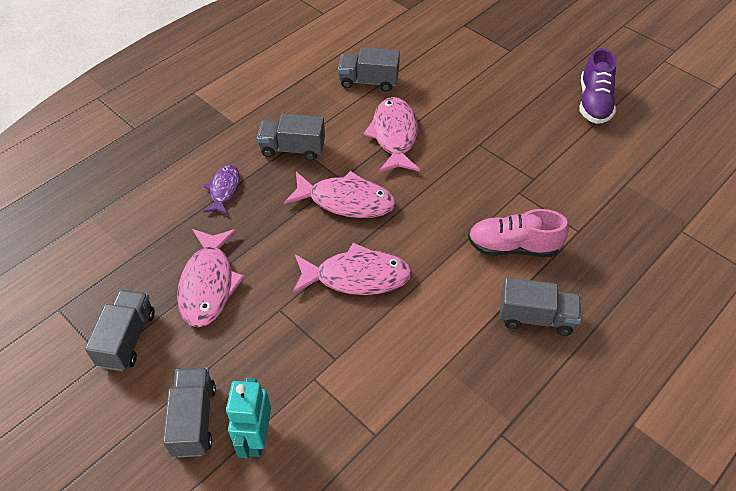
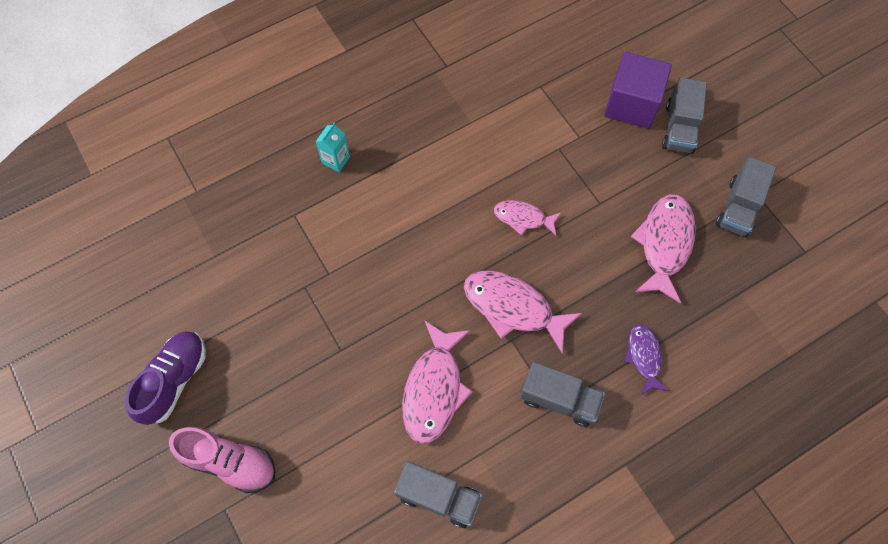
camera: 165 degrees left, 15 degrees up
(224, 190) = (644, 357): purple fish -> purple fish turned 150 degrees clockwise
(256, 438) = (631, 104): turquoise robot -> purple cube
(356, 277) = (523, 218): pink fish -> pink fish, size x0.59
(513, 247) = (365, 213): pink shoe -> pink shoe (230, 462)
(535, 317) = (377, 143): grey truck -> none
(569, 289) = (336, 160): none -> turquoise carton

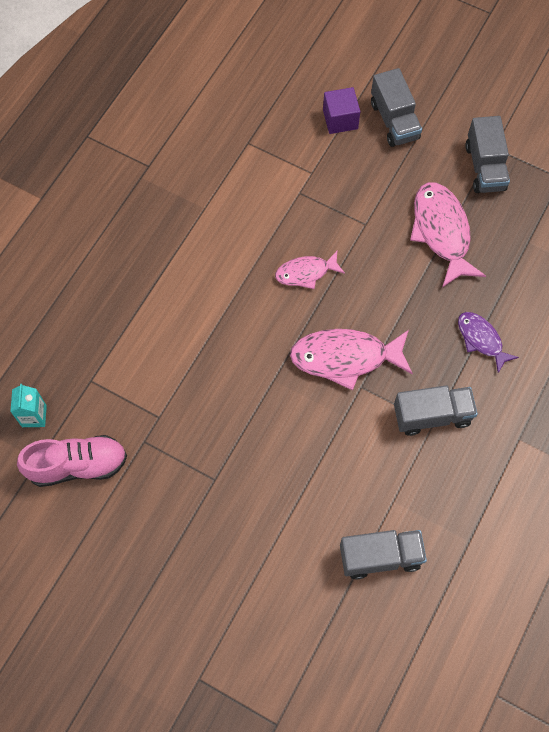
camera: 30 degrees left, 0 degrees up
(174, 380) = (75, 594): purple shoe -> none
(230, 462) = (176, 635): pink shoe -> pink shoe (77, 465)
(336, 160) = (98, 308): turquoise carton -> turquoise carton (34, 416)
(434, 389) = (319, 467): pink fish -> none
(631, 104) = (340, 119): purple cube -> purple cube, size x0.62

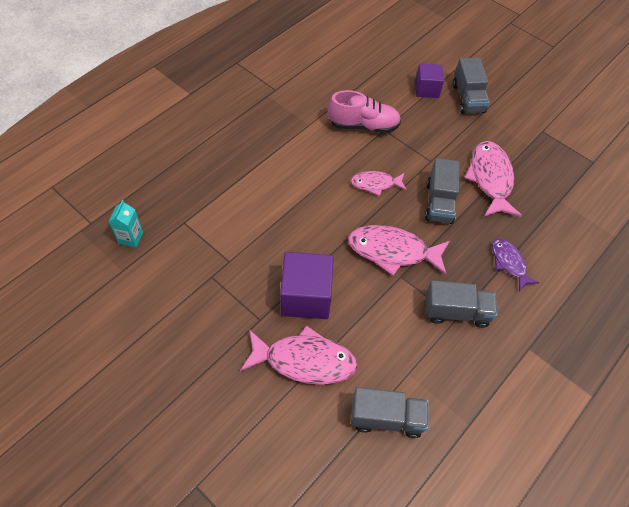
camera: 10 degrees right, 10 degrees down
(77, 465) = (152, 282): pink shoe -> pink shoe (363, 125)
(259, 439) = (306, 297): none -> purple cube
(276, 515) = (304, 361): none -> pink fish
(485, 167) = (533, 142): grey truck -> grey truck (439, 202)

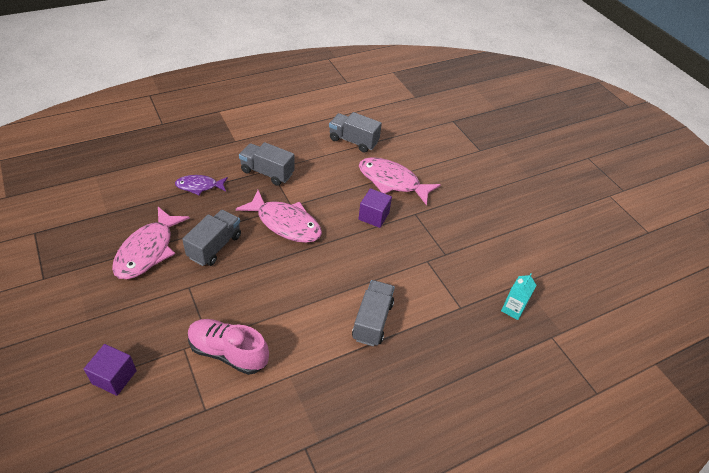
camera: 160 degrees left, 10 degrees down
(306, 297) = (373, 216): purple cube -> purple cube, size x0.62
(375, 184) = (260, 283): pink fish -> none
(468, 98) = (78, 346): grey truck -> grey truck (372, 321)
(509, 263) = (199, 186): purple fish -> purple fish turned 90 degrees clockwise

